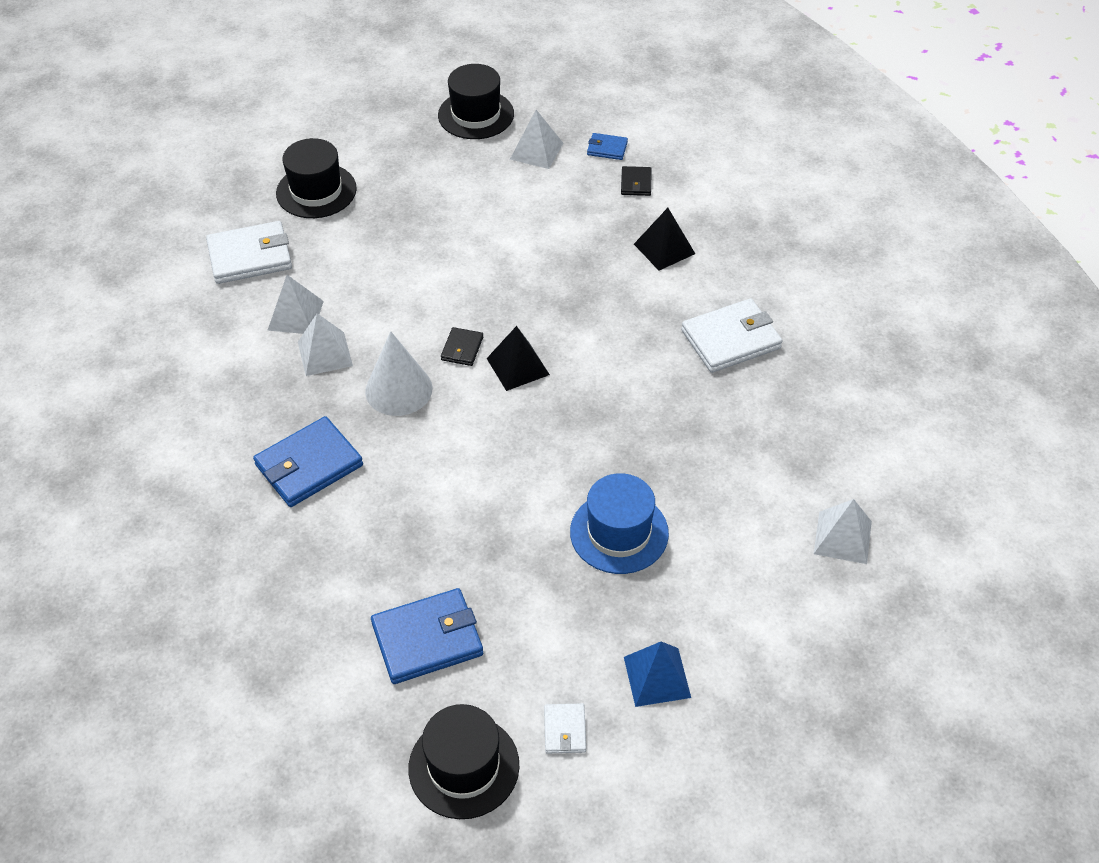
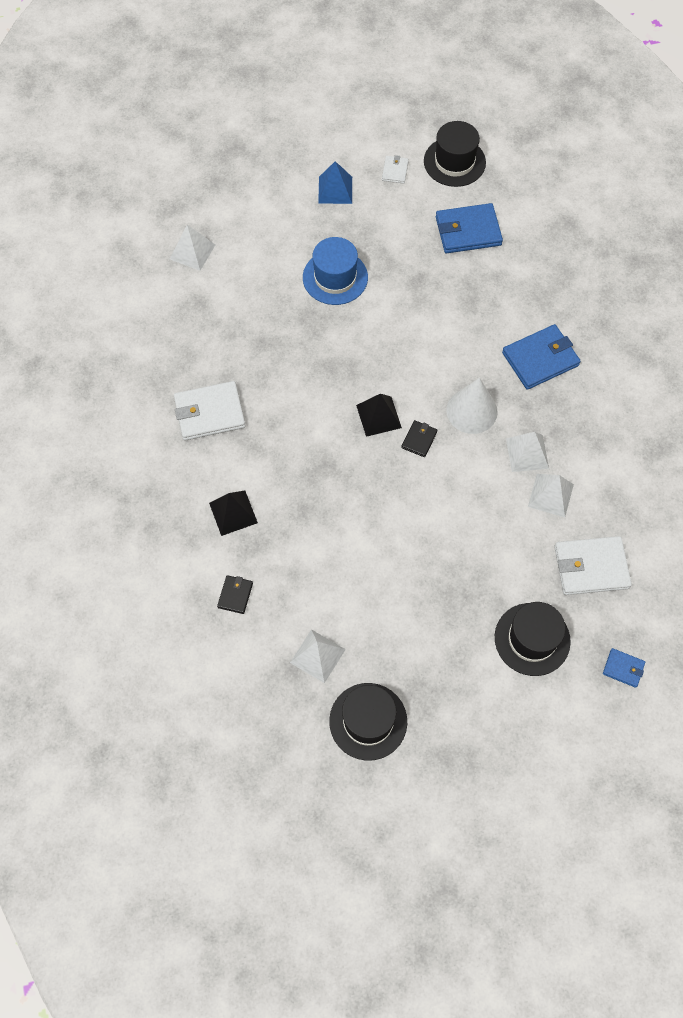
camera: 170 degrees left, 15 degrees up
(607, 148) = (249, 646): blue wallet -> blue wallet (623, 668)

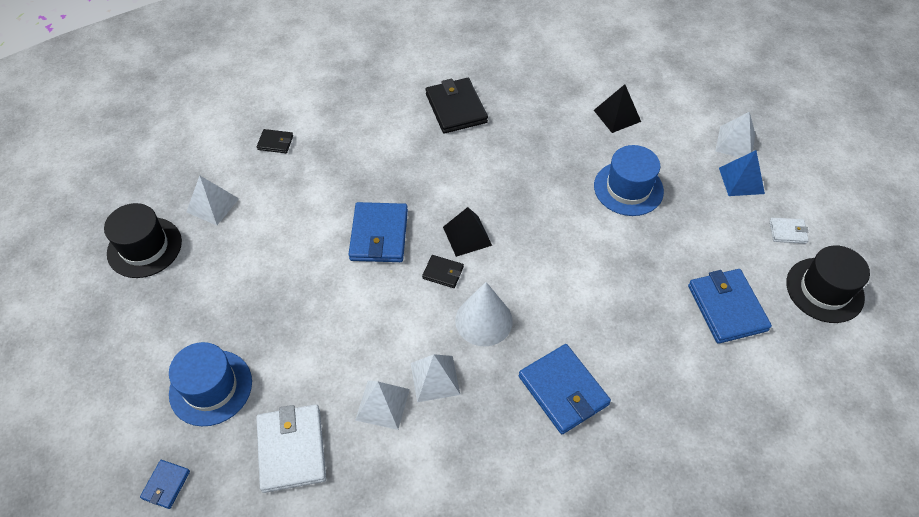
camera: 85 degrees right, 10 degrees down
(192, 251) = (629, 79): white pyramid -> white pyramid (735, 143)
(210, 413) = (456, 108): white wallet -> black wallet
(233, 513) = (355, 134): black pyramid -> black pyramid (617, 115)
(371, 493) = (379, 235): none -> blue wallet
(532, 639) = (211, 387): black hat -> blue hat

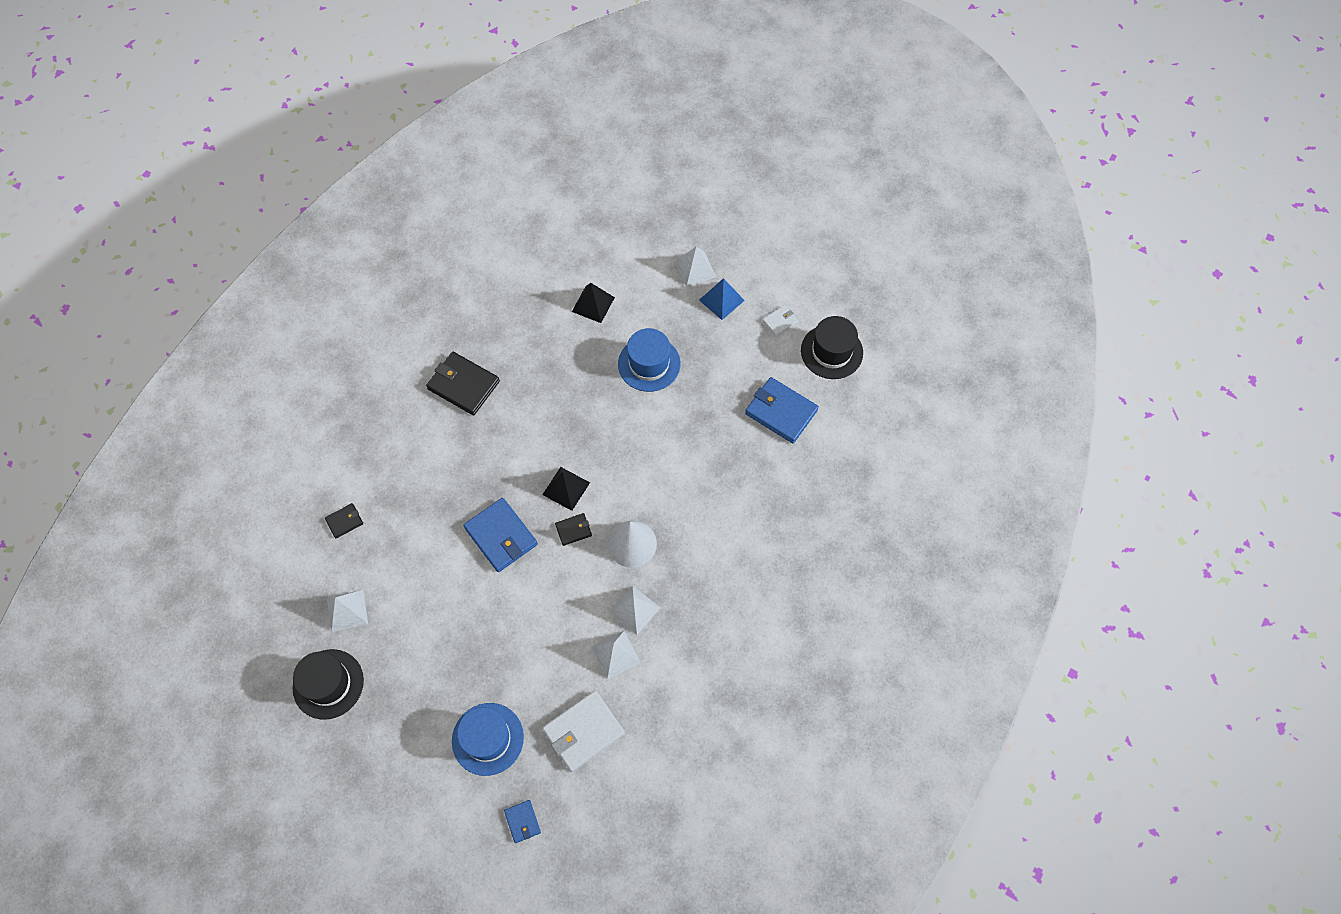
camera: 40 degrees left, 10 degrees up
(292, 449) = (583, 731): white wallet -> white wallet turned 75 degrees counterclockwise
(563, 390) = (722, 552): blue wallet -> none

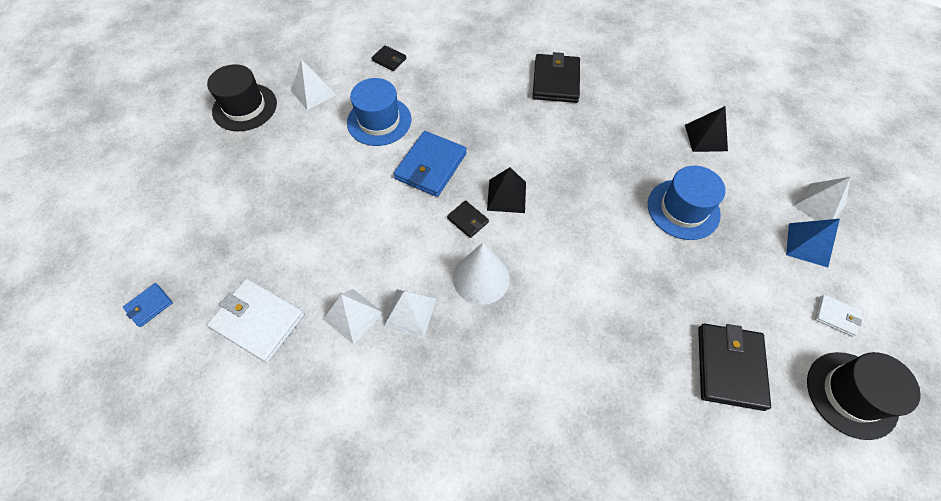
camera: 65 degrees right, 5 degrees down
(487, 739) = (227, 240): blue hat -> blue hat (379, 121)
(781, 412) = (730, 367): blue wallet -> black wallet

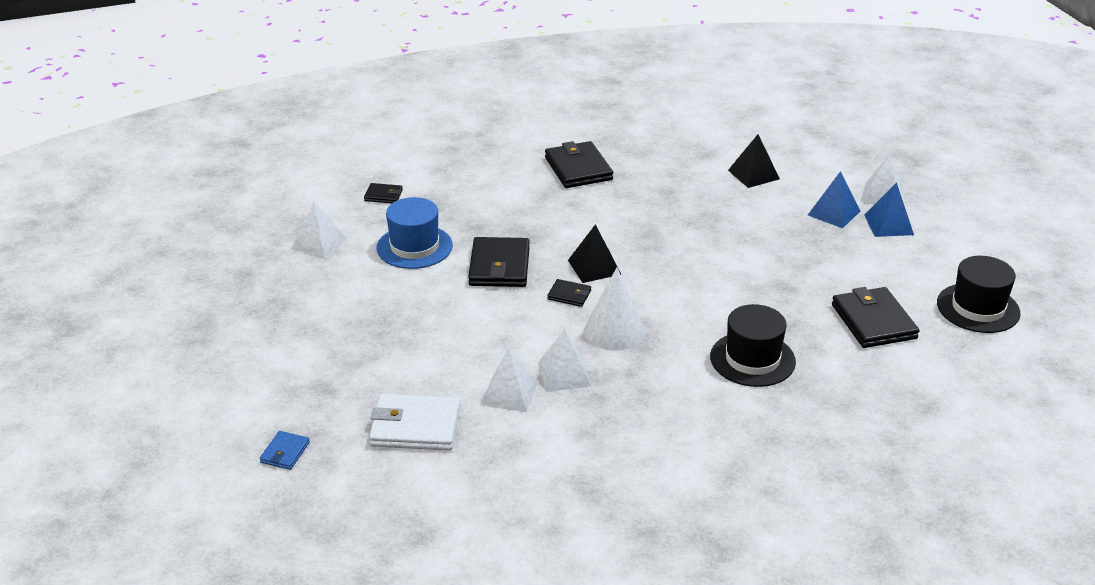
camera: 25 degrees left, 25 degrees down
(245, 107) = (248, 276): black hat -> black hat (752, 359)
(431, 166) = (499, 266): blue wallet -> black wallet
(683, 209) = (767, 231): blue hat -> none
(759, 210) = (834, 213): none -> blue pyramid
(836, 316) = (938, 264): white wallet -> none

